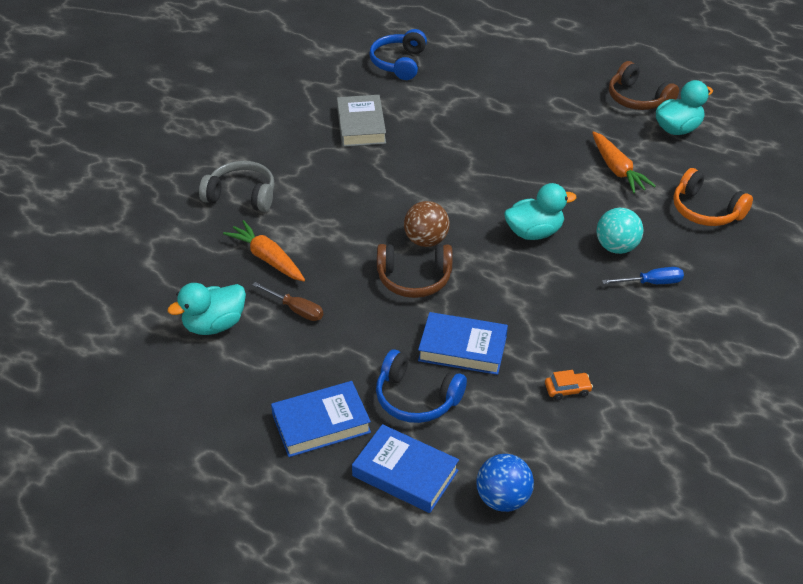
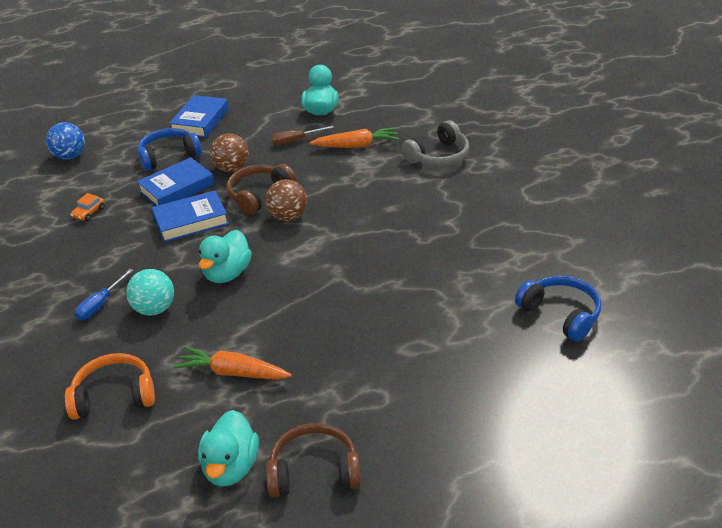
camera: 130 degrees right, 5 degrees down
(361, 125) = (471, 245): grey book -> none
(390, 327) = (232, 168): none -> brown ball
(405, 473) = (132, 134): blue book -> blue book (191, 221)

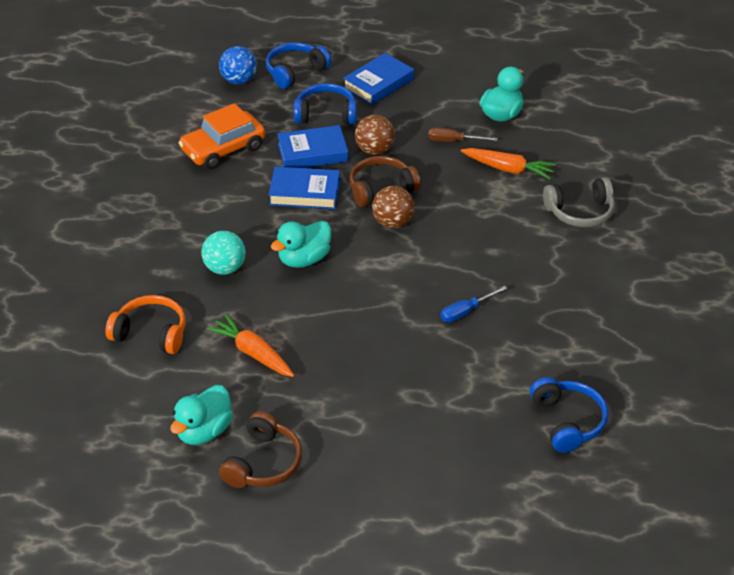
camera: 25 degrees right, 5 degrees up
(89, 212) = (223, 149): orange car -> orange car, size x2.38
(100, 304) = (184, 245): blue screwdriver -> blue screwdriver (466, 311)
(119, 134) = (295, 71): none -> blue headphones
(314, 471) = (263, 463): brown headphones -> brown headphones turned 90 degrees clockwise

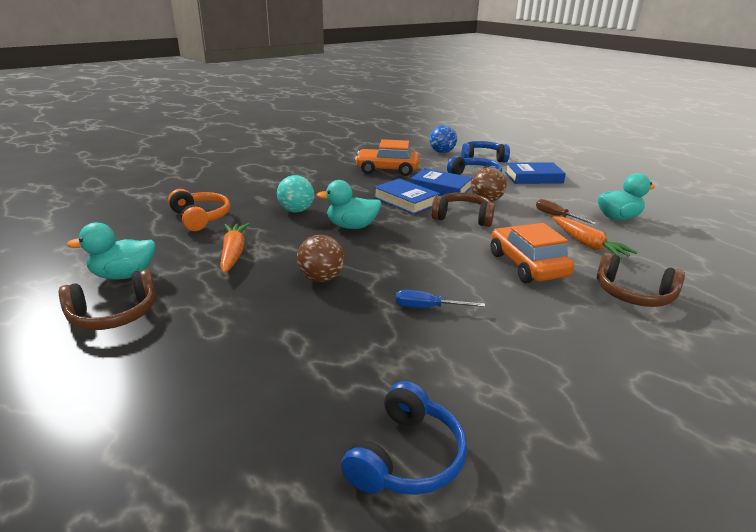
camera: 40 degrees right, 15 degrees down
(392, 222) = (445, 235): brown ball -> brown ball (321, 278)
(487, 222) = (527, 265): none -> orange car
(580, 212) = (633, 294): grey headphones -> brown headphones

